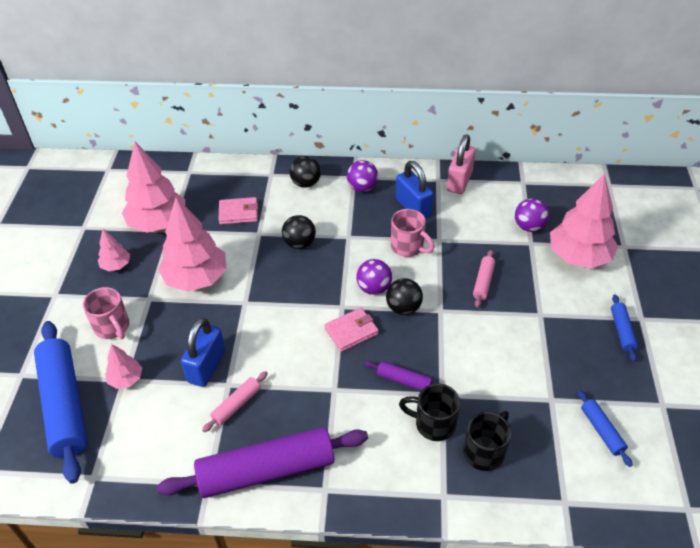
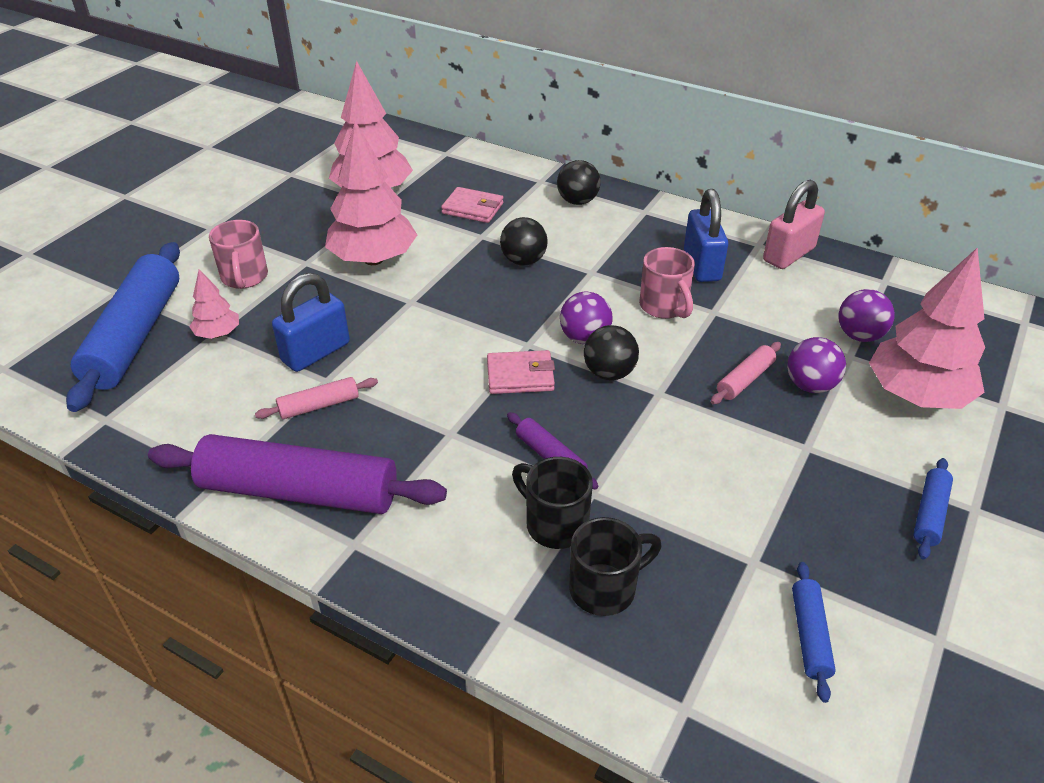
camera: 25 degrees right, 5 degrees down
(116, 266) = (296, 220): pink tree -> none
(362, 188) = (647, 225): purple ball -> purple ball (810, 385)

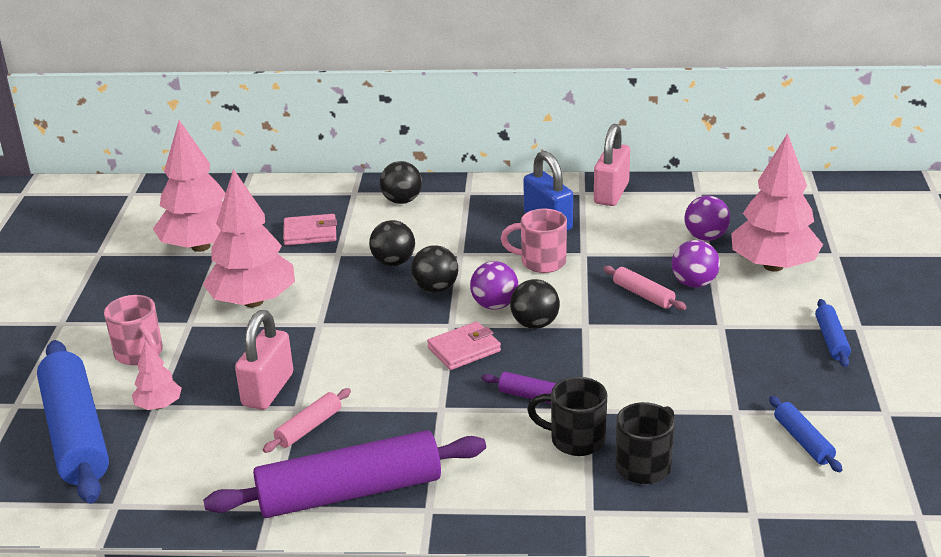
camera: 25 degrees left, 10 degrees down
(316, 352) = (268, 390): blue padlock -> pink padlock
(541, 301) = (435, 288): none -> black ball
(664, 307) = (541, 262): pink mug -> pink mug turned 150 degrees clockwise
(745, 380) = (643, 295): pink rolling pin -> pink rolling pin turned 60 degrees counterclockwise

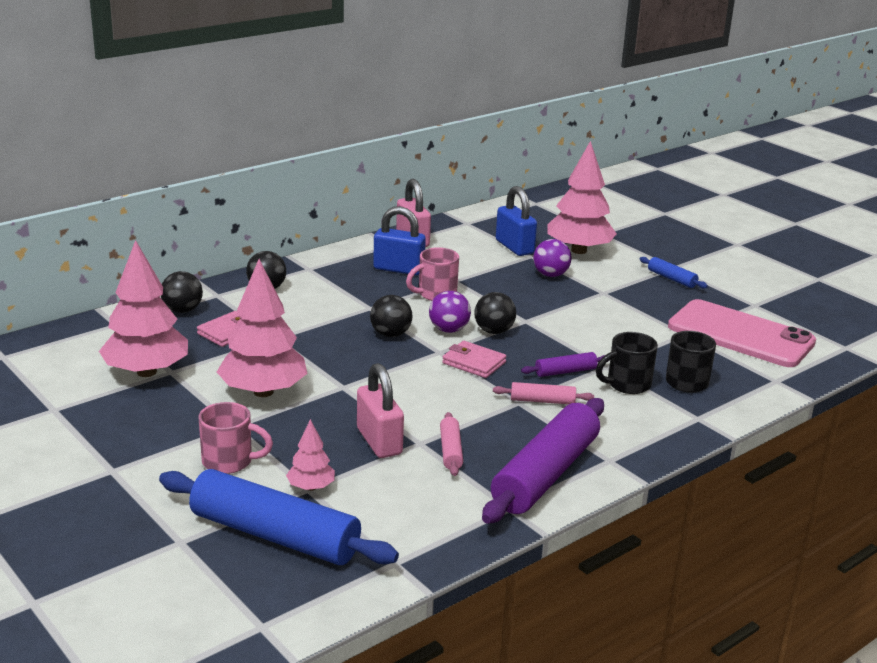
camera: 45 degrees left, 5 degrees down
(393, 262) = (330, 329): black ball -> black ball (182, 310)
(464, 349) = (474, 363): pink wallet -> pink wallet turned 75 degrees counterclockwise
(643, 295) = (532, 291): pink rolling pin -> pink rolling pin (542, 401)
(705, 237) = (514, 247): purple ball -> blue padlock
(803, 441) = (740, 334): blue rolling pin -> pink phone

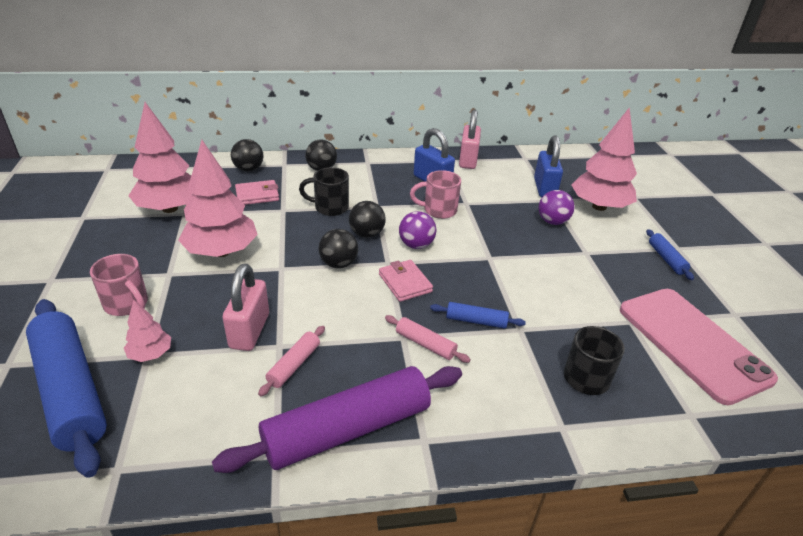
camera: 30 degrees right, 10 degrees up
(494, 331) = (452, 258): black ball -> black ball (338, 264)
(565, 371) = (476, 321): purple rolling pin -> blue rolling pin
(627, 384) = (522, 357): black mug -> black mug (330, 208)

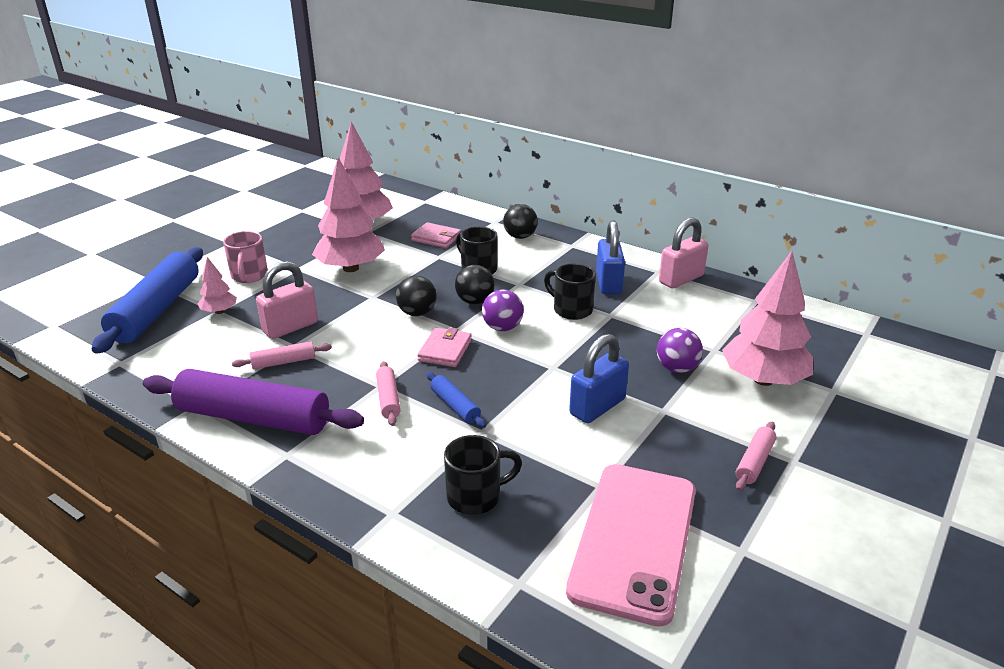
camera: 45 degrees right, 5 degrees down
(249, 169) = (460, 216): black ball -> none
(438, 210) = (571, 310): pink mug -> black mug
(544, 188) = (725, 336): blue padlock -> blue padlock (597, 407)
(666, 259) = (754, 462): blue rolling pin -> pink rolling pin

